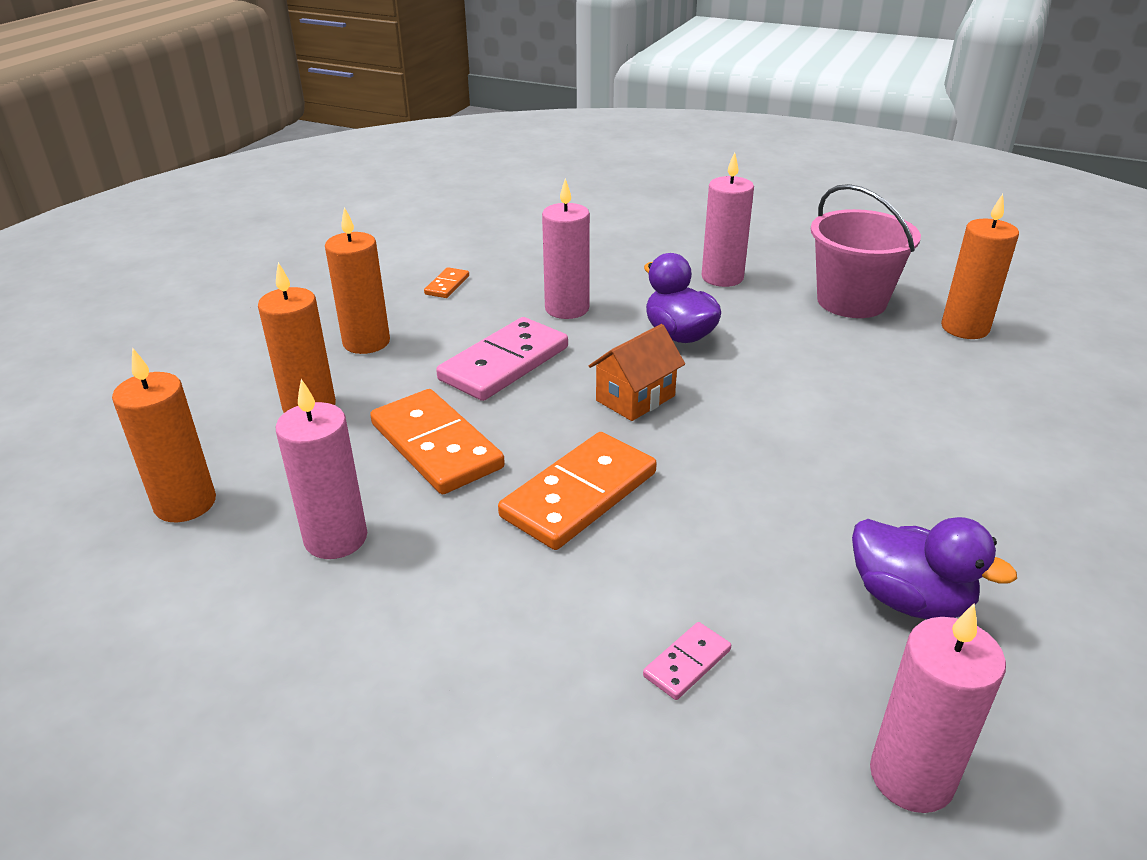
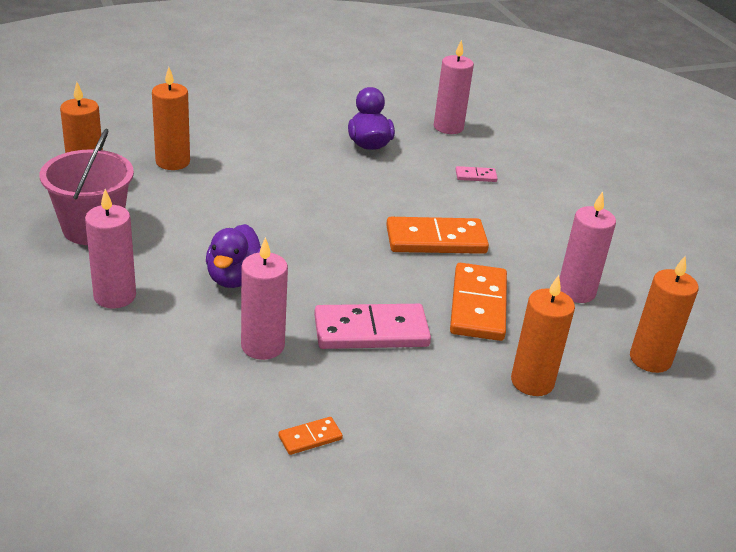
camera: 140 degrees left, 0 degrees up
(366, 342) = (443, 416): orange candle -> orange candle (172, 162)
(635, 398) = (332, 261): orange house -> none

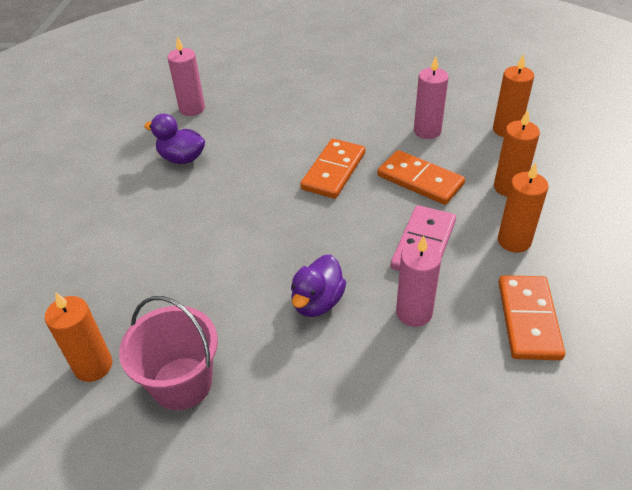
camera: 55 degrees left, 10 degrees up
(115, 296) = (299, 394): pink candle -> none
(172, 162) = (112, 290): orange candle -> orange candle (514, 241)
(234, 278) = (317, 302): purple duck -> purple duck turned 75 degrees clockwise
(310, 438) = (528, 319): orange domino -> orange domino, size x2.17
(476, 176) = (267, 121): pink domino -> none

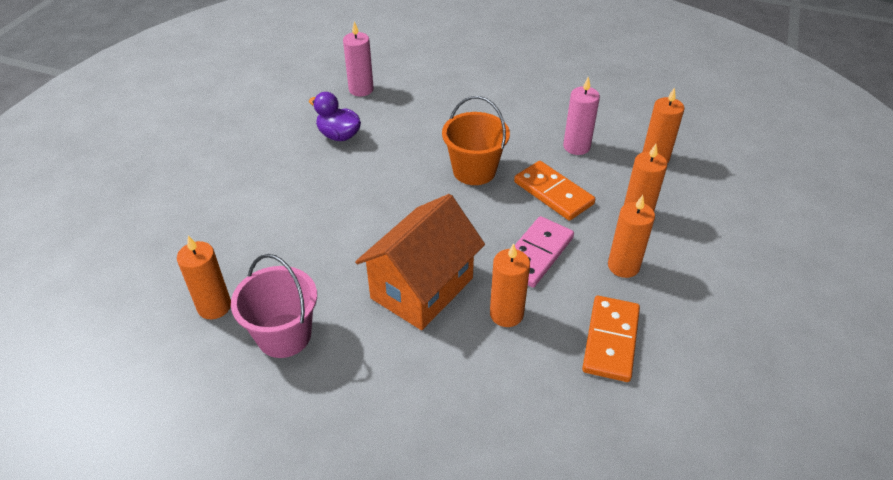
camera: 10 degrees right, 0 degrees up
(317, 302) = (422, 288): purple duck -> orange house
(333, 171) = (474, 170): orange domino -> orange bucket
(414, 312) = (506, 314): pink candle -> orange candle

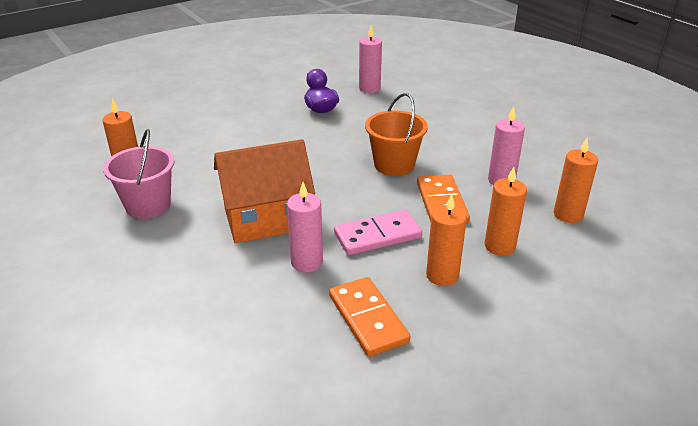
camera: 35 degrees right, 10 degrees down
(506, 314) = (307, 262): orange candle -> pink candle
(610, 340) = (367, 319): orange domino -> orange domino turned 75 degrees counterclockwise

